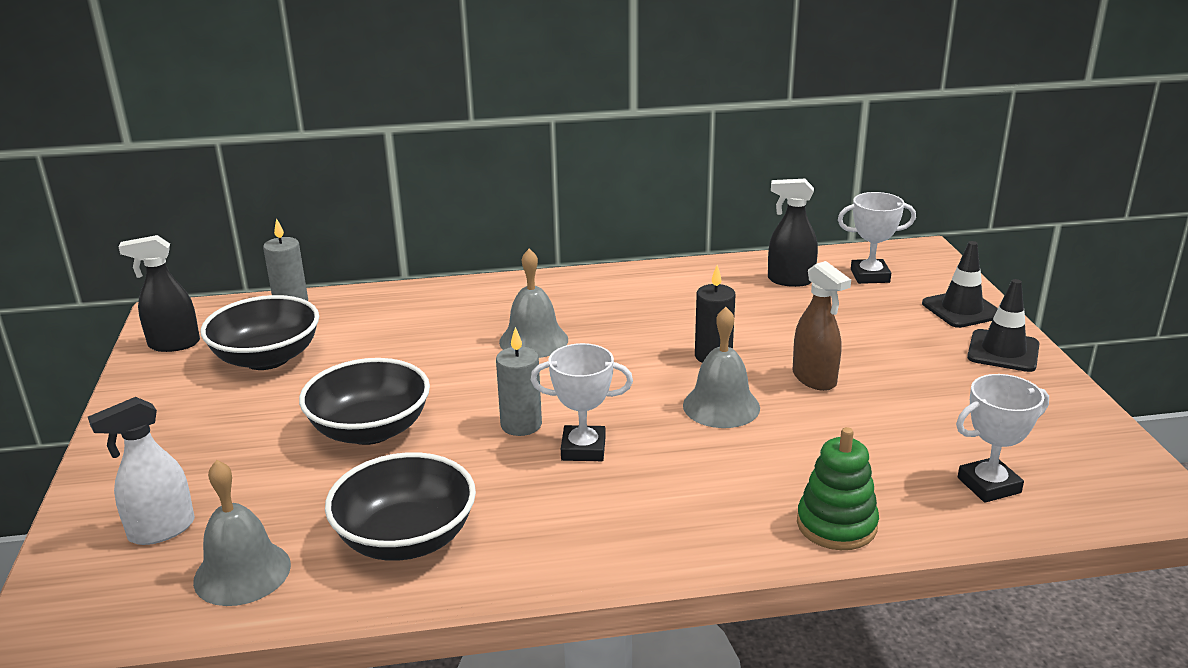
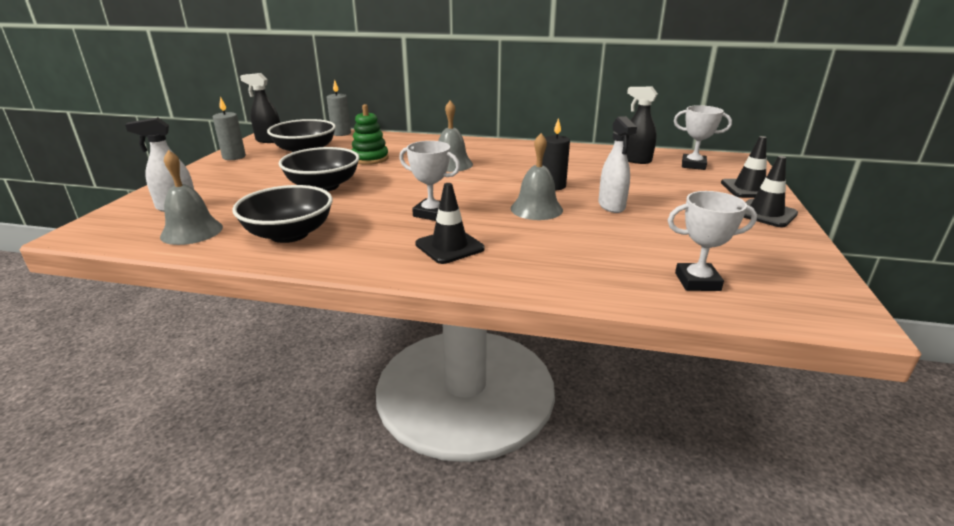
camera: 20 degrees right, 0 degrees up
(521, 425) = (406, 197): grey candle -> grey candle (234, 157)
(656, 504) = (449, 246): none -> black traffic cone
(814, 379) = (611, 206): brown spray bottle -> white spray bottle
(836, 525) = (561, 280): green stacking toy -> green stacking toy (370, 158)

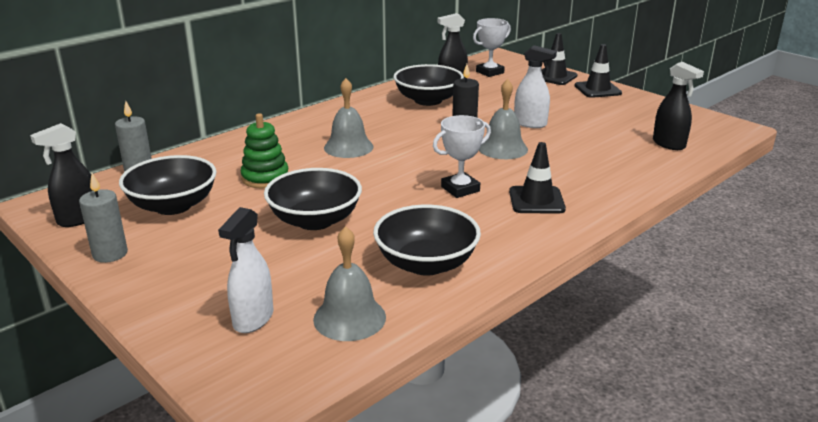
camera: 55 degrees left, 0 degrees up
(583, 162) = (428, 100): none -> black bowl
(697, 282) = (669, 144): white trophy -> black spray bottle

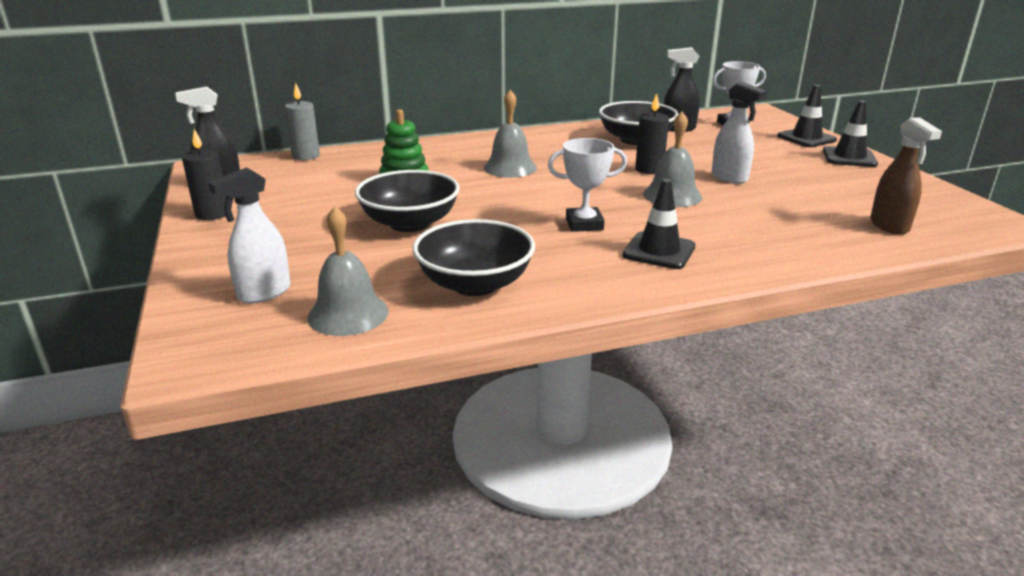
camera: 25 degrees right, 0 degrees up
(110, 254) = (212, 214): grey candle -> black candle
(173, 205) = (302, 187): black bowl -> none
(669, 144) = (889, 226): black spray bottle -> brown spray bottle

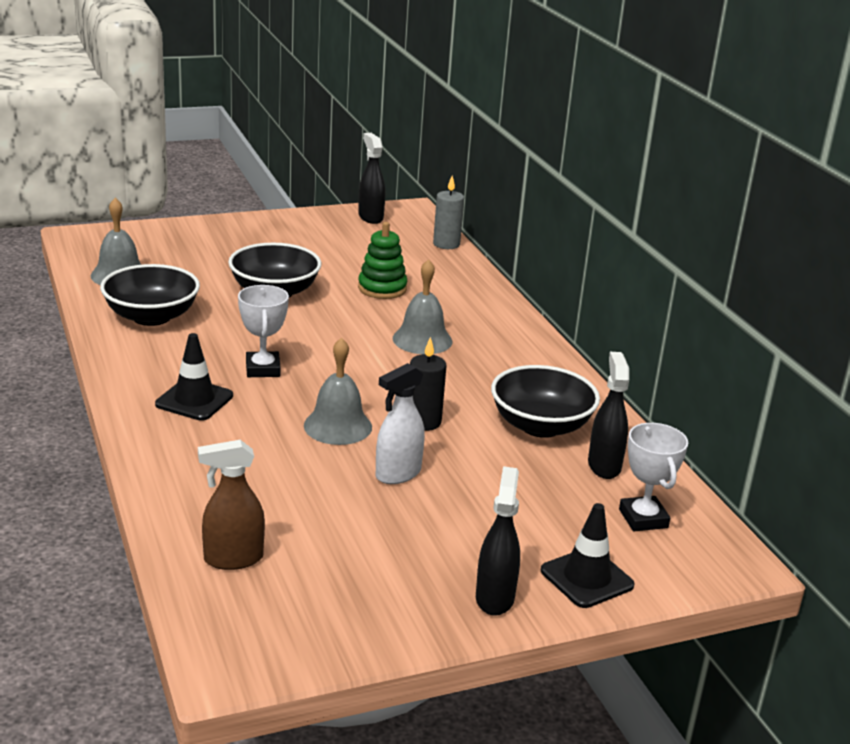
camera: 85 degrees right, 0 degrees up
(212, 214) = (301, 221): black candle -> none
(264, 293) = (159, 248): white spray bottle -> none
(849, 157) = (494, 598): black traffic cone -> black spray bottle

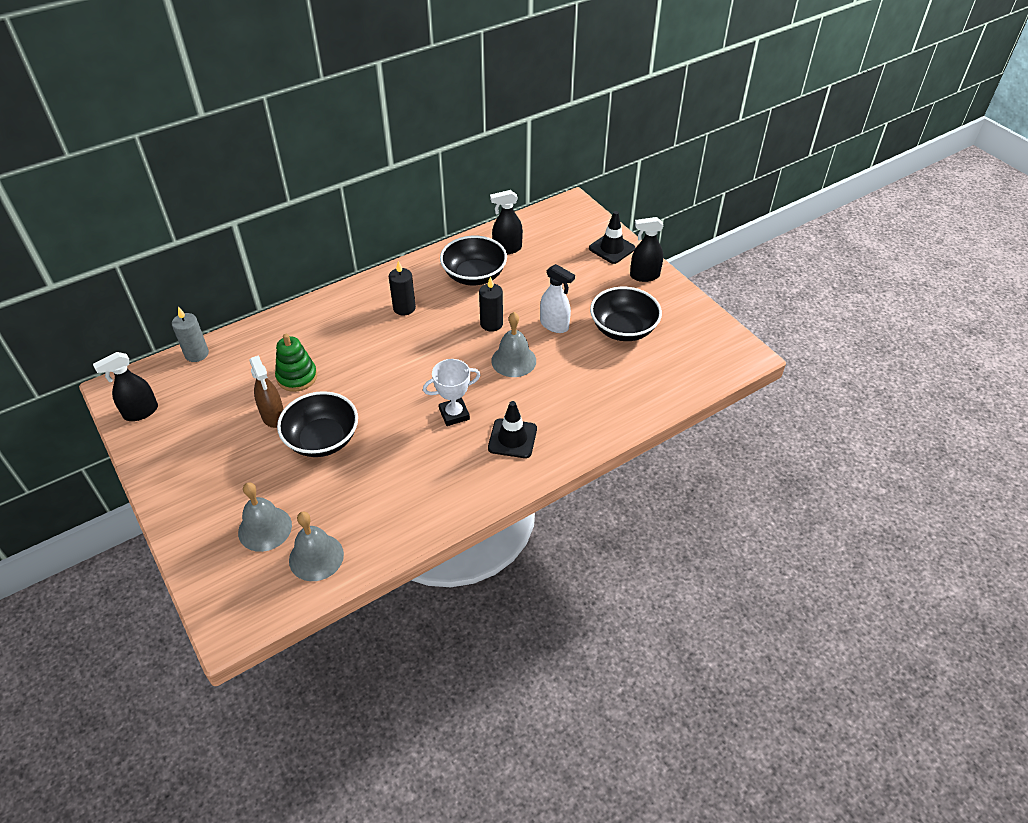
camera: 100 degrees left, 20 degrees up
(151, 317) = (392, 505): black bowl -> black bowl (623, 329)
(233, 559) = (668, 373): brown spray bottle -> brown spray bottle (273, 416)
(422, 340) = (379, 341): grey bell -> grey bell (265, 528)
(482, 364) = (404, 308): none -> black candle
(643, 518) = (551, 233): white trophy -> none

